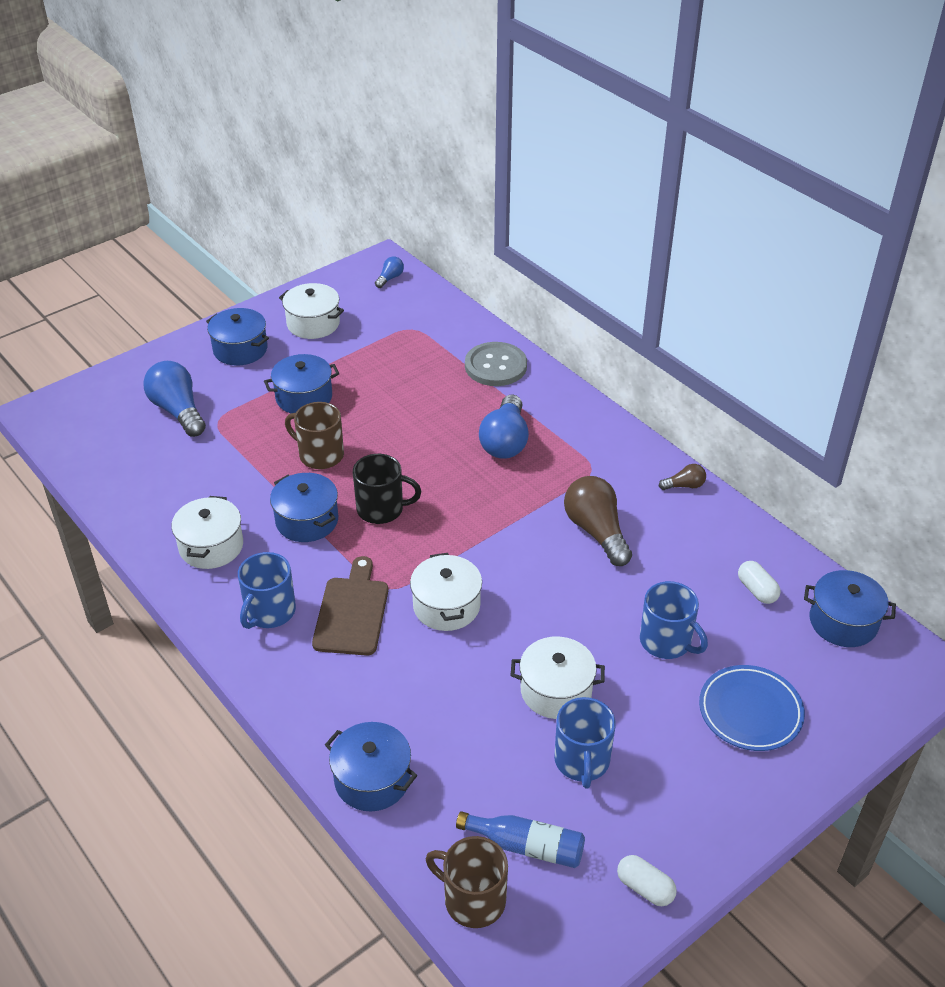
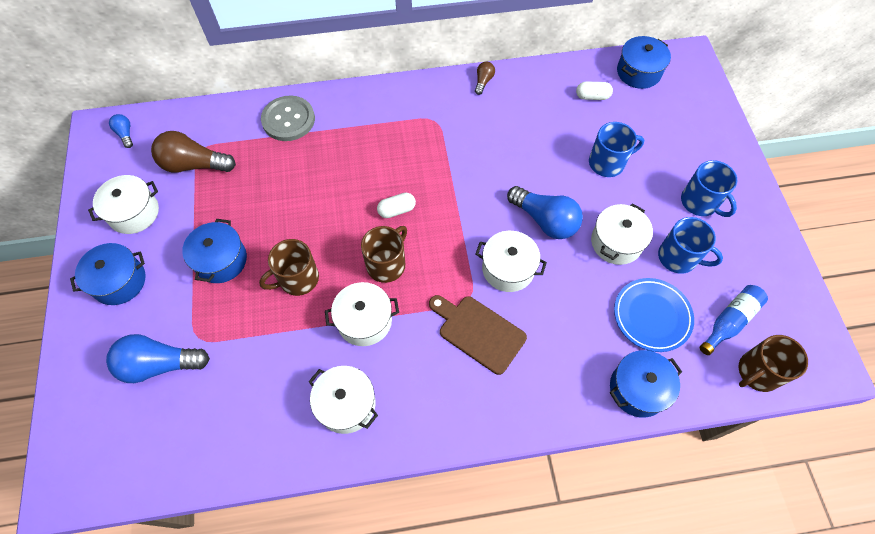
camera: 60 degrees left, 20 degrees up
(269, 612) = (445, 390): blue mug -> blue mug (700, 202)
(307, 520) = (364, 321): blue pot -> white pot
(381, 509) = (386, 264): black mug -> brown mug
(505, 441) = (372, 154): blue light bulb -> blue light bulb (545, 220)
(596, 531) = (493, 148): brown light bulb -> brown light bulb (194, 165)
(645, 888) = (783, 274): white capsule -> white capsule (396, 210)
(750, 711) = (681, 152): blue plate -> blue plate (652, 316)

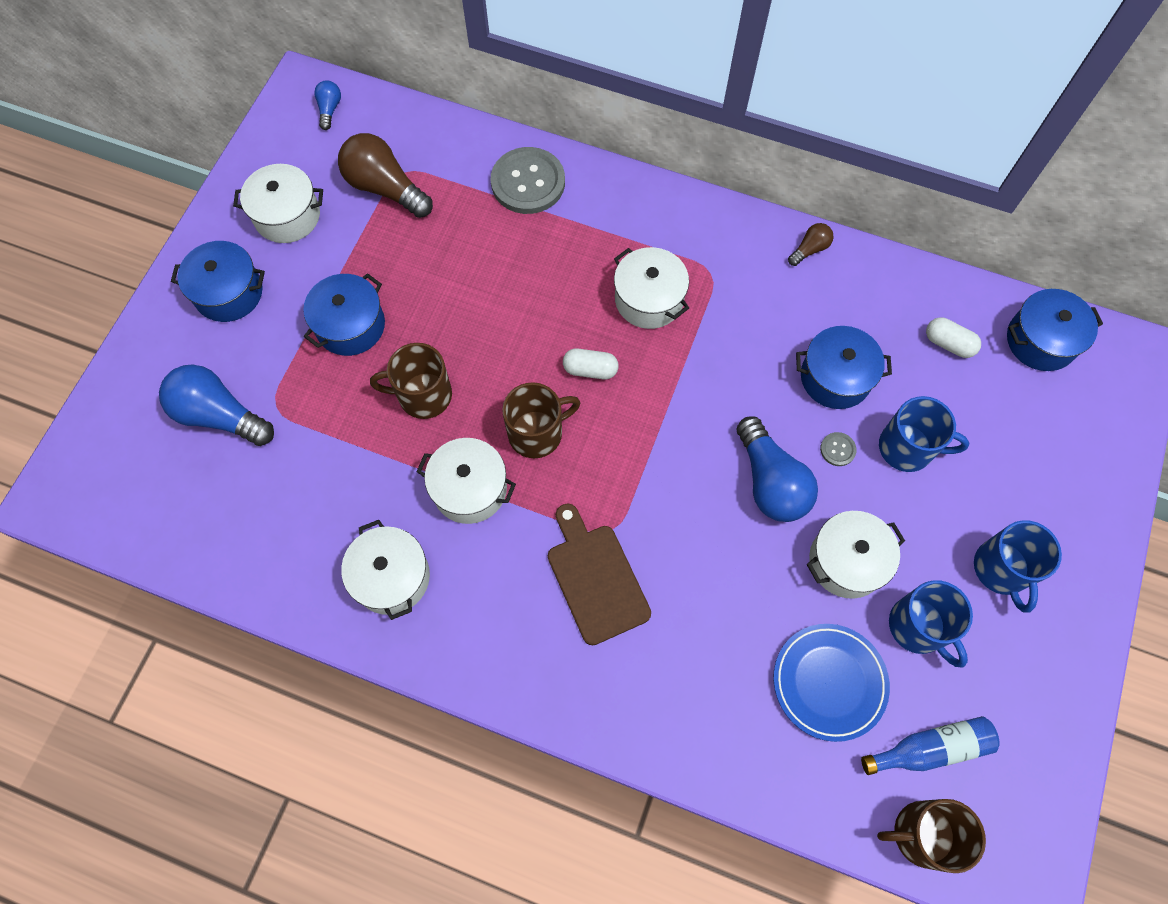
camera: 30 degrees right, 5 degrees up
(508, 269) = (682, 519): white pot -> white pot (649, 299)
(570, 183) = (837, 449): none -> grey button
(638, 389) = (748, 762): blue pot -> blue pot (835, 377)

